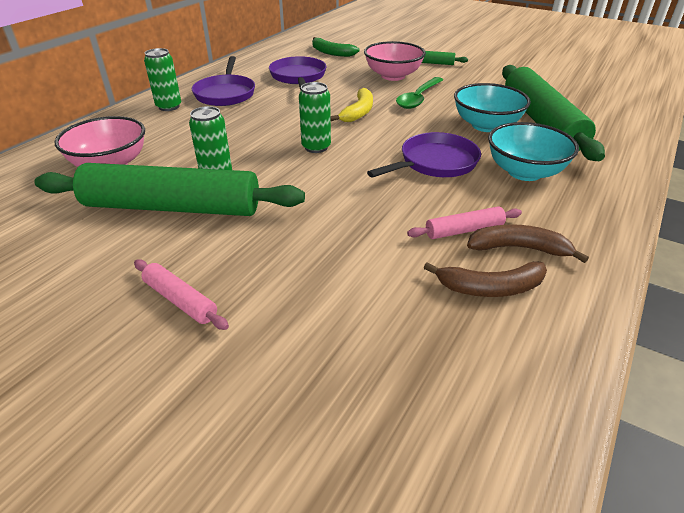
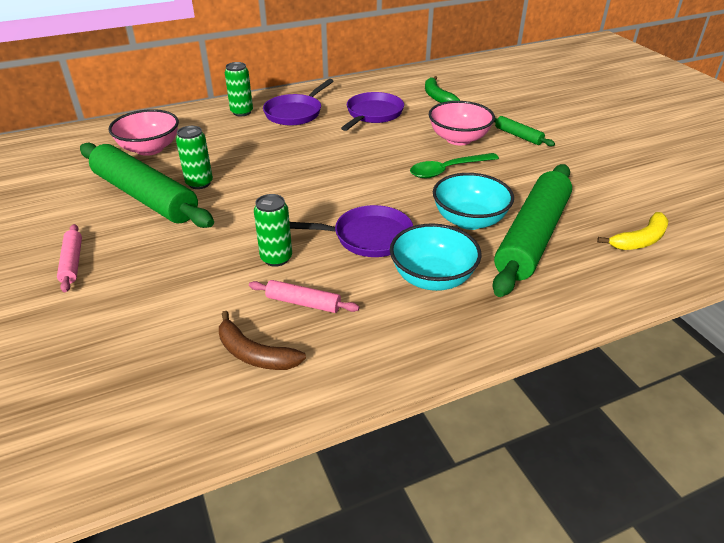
camera: 35 degrees right, 0 degrees up
(316, 147) = (296, 186): green can -> green can (276, 258)
(358, 112) = (374, 166): yellow banana -> yellow banana (640, 240)
(518, 248) = (321, 337): brown banana -> none

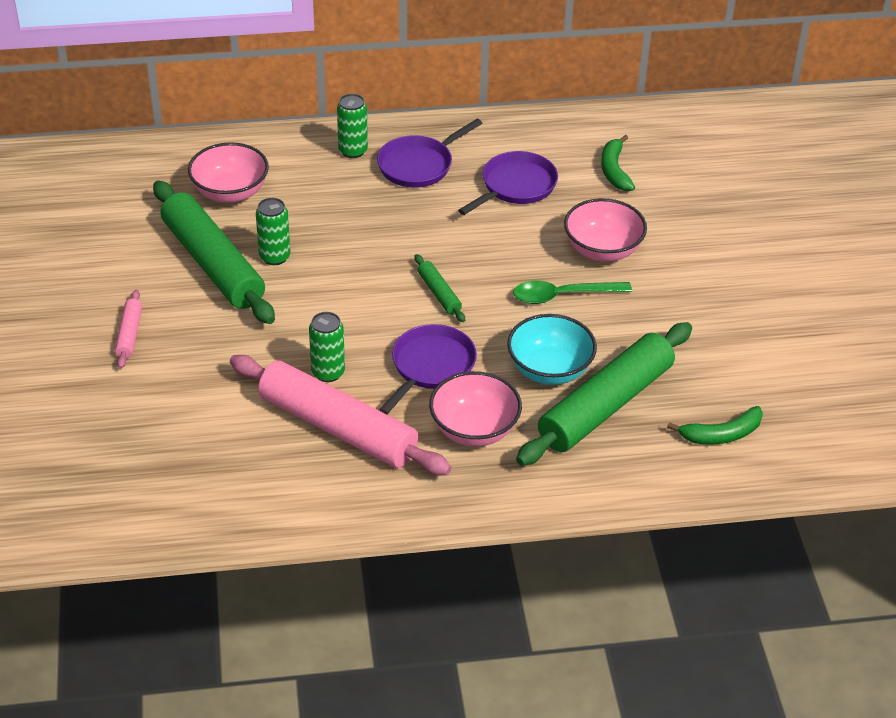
camera: 15 degrees right, 5 degrees up
(254, 354) = (277, 468): brown banana -> none
(303, 303) = (337, 428): pink rolling pin -> pink rolling pin, size x2.31
(367, 237) = (430, 367): purple pan -> purple pan turned 75 degrees counterclockwise
(432, 278) = (474, 429): turquoise bowl -> pink bowl
(518, 136) = (680, 260): green rolling pin -> green rolling pin (439, 293)
(640, 240) = (721, 434): yellow banana -> green banana

